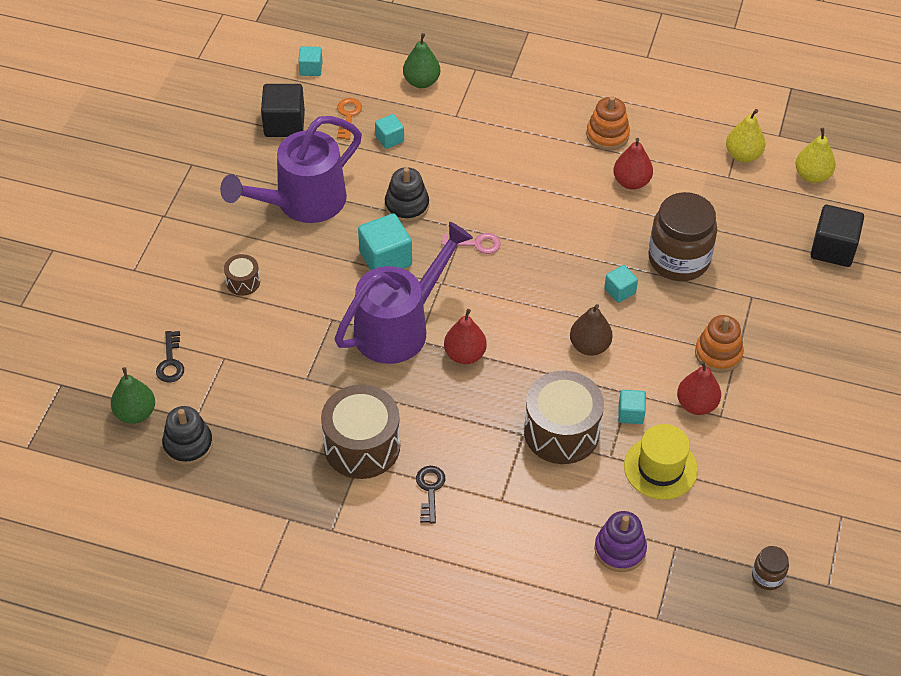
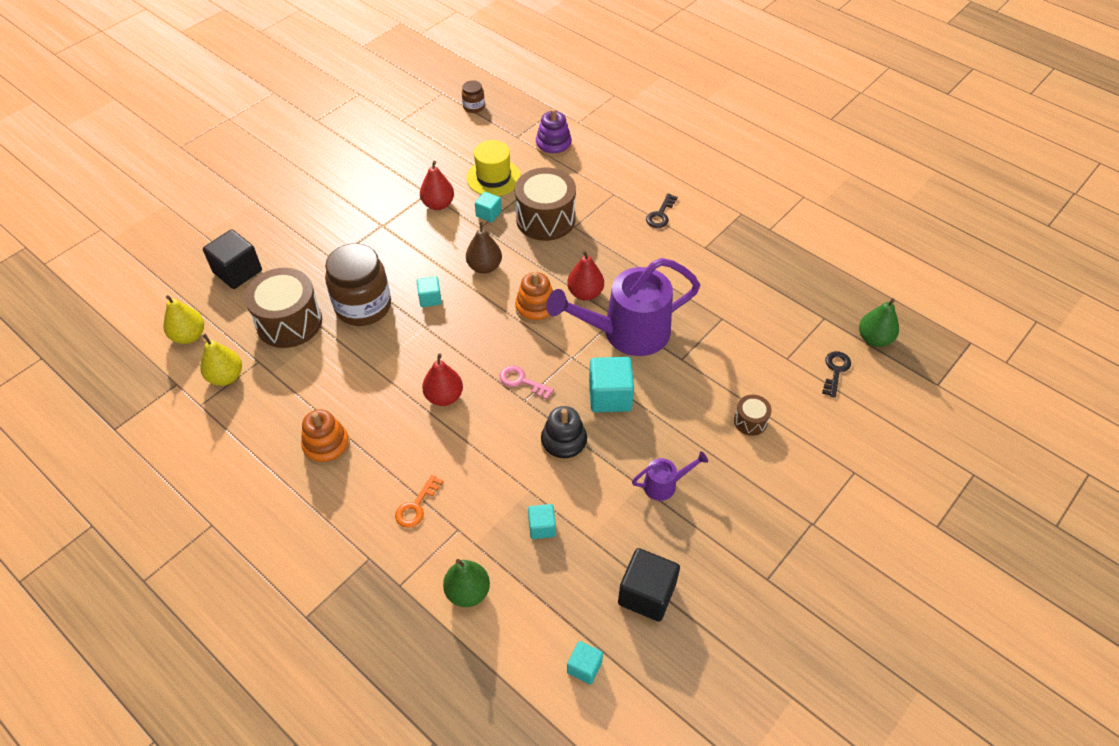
camera: 155 degrees left, 0 degrees up
(188, 445) = (834, 301): black stacking toy -> none
(301, 203) = (665, 484): purple watering can -> purple watering can, size x0.44
(348, 116) = (571, 576): orange key -> orange key (416, 506)
(362, 446) = (697, 257): brown drum -> brown drum (289, 322)
(631, 182) = (344, 388): red pear -> red pear (444, 397)
(718, 354) = (394, 230): orange stacking toy -> orange stacking toy (536, 308)

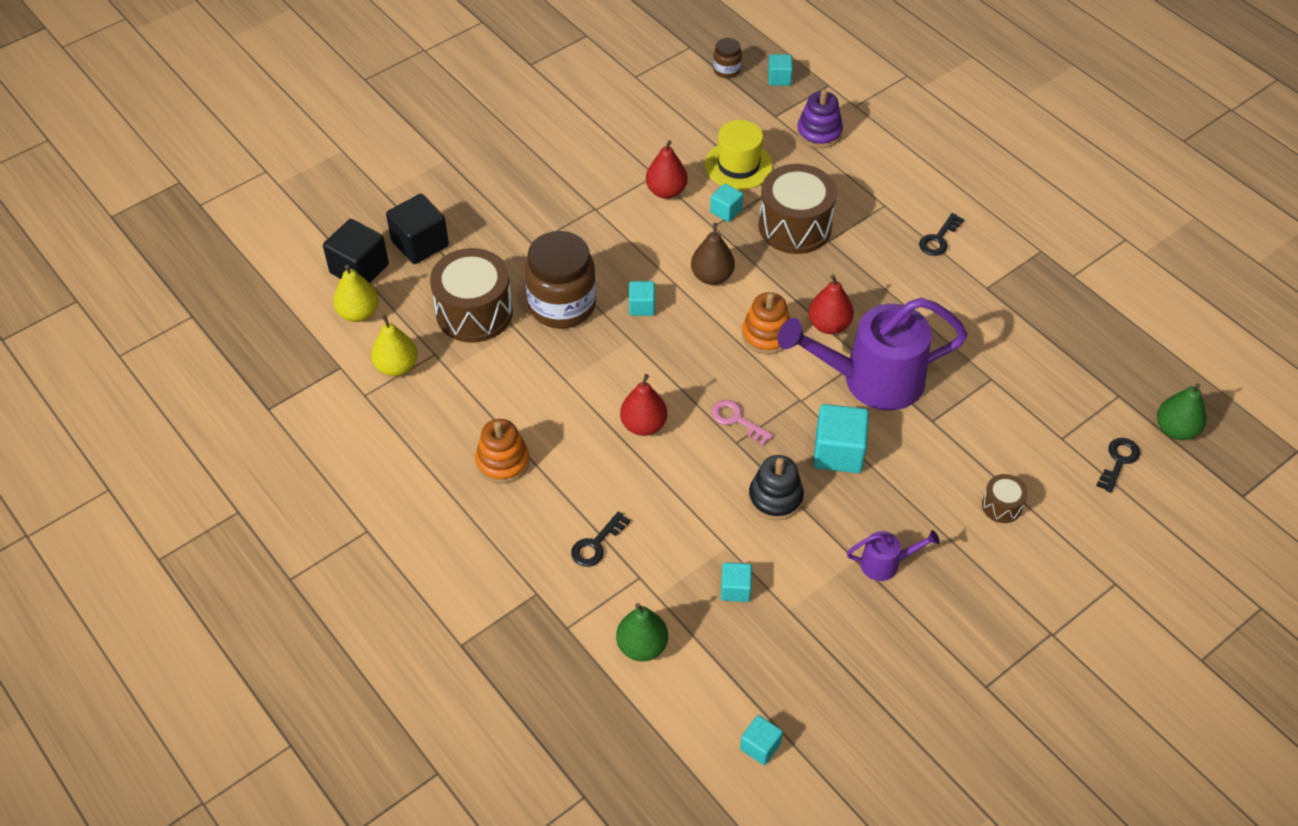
camera: 10 degrees right, 0 degrees up
(416, 506) = (596, 544): orange key -> black key
(516, 108) = (779, 78): none -> turquoise cube
(646, 594) = (843, 680): black cube -> black cube (359, 269)

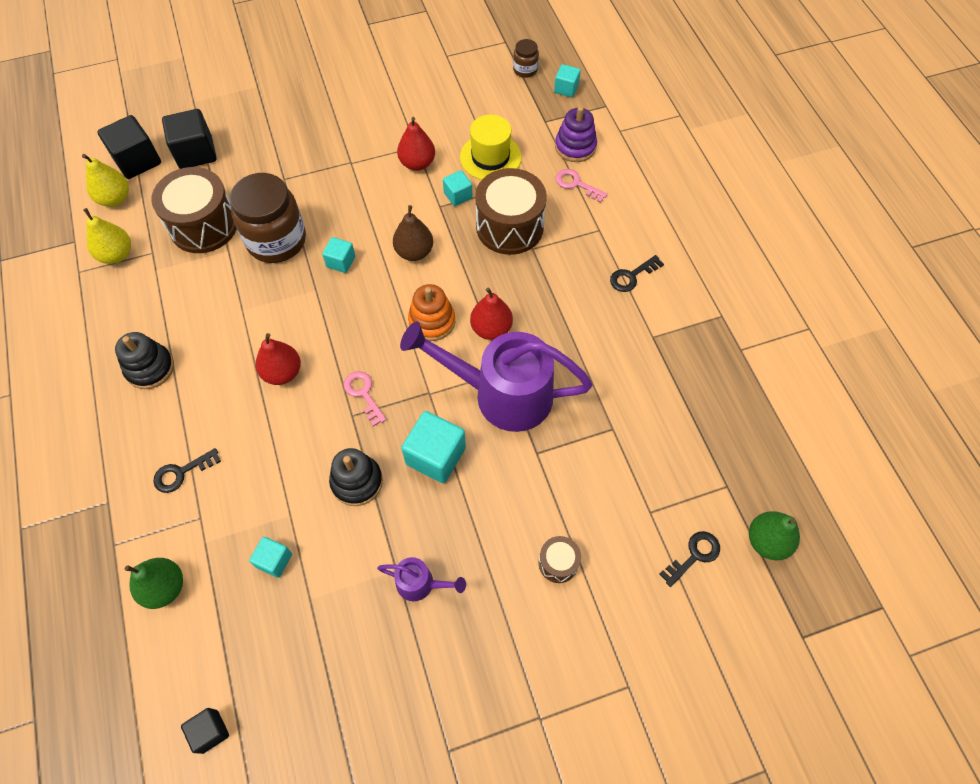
camera: 20 degrees right, 10 degrees up
(503, 462) = (150, 368): orange stacking toy -> black stacking toy
(760, 746) = (210, 731): turquoise cube -> black cube
(839, 168) = (576, 184): none -> pink key

